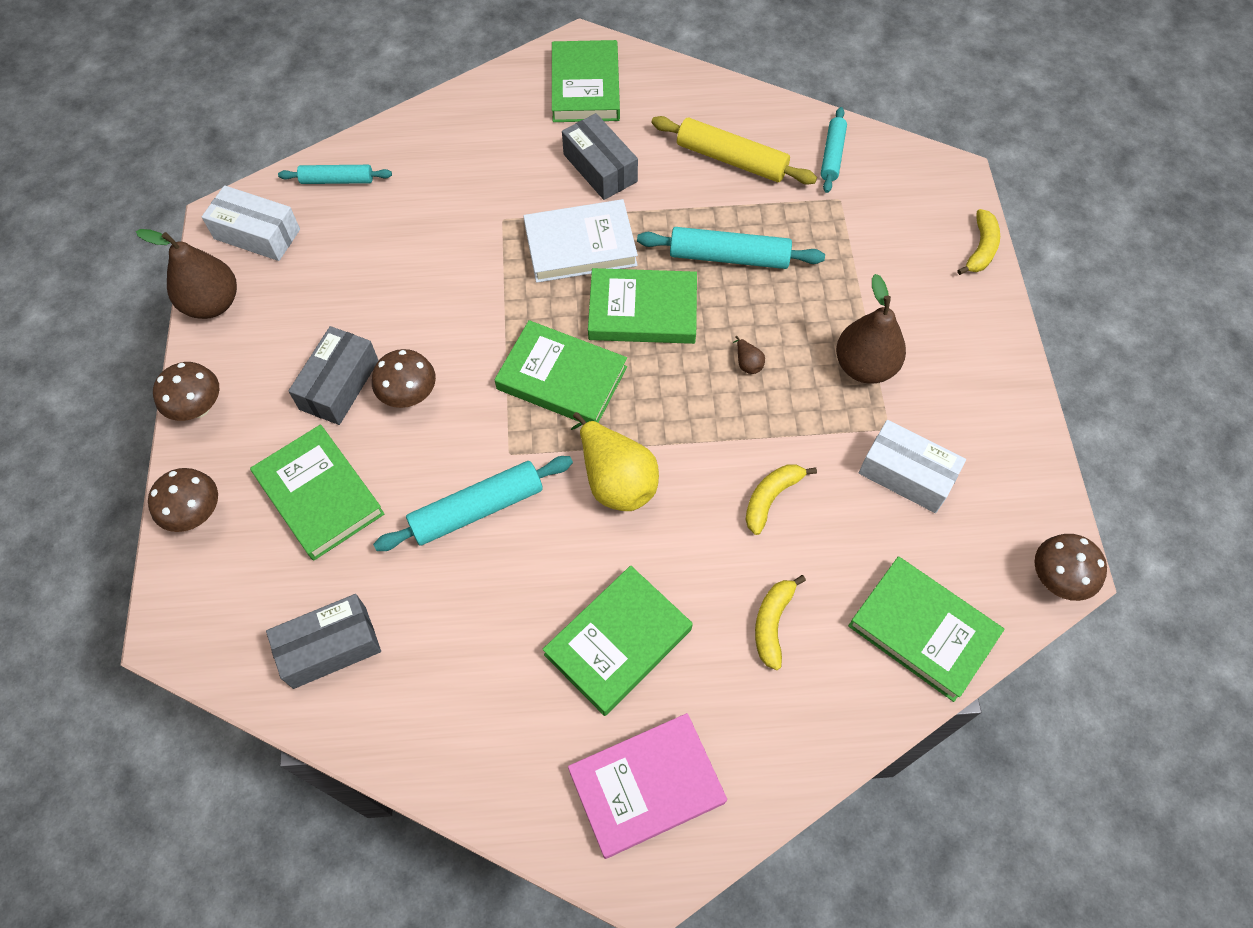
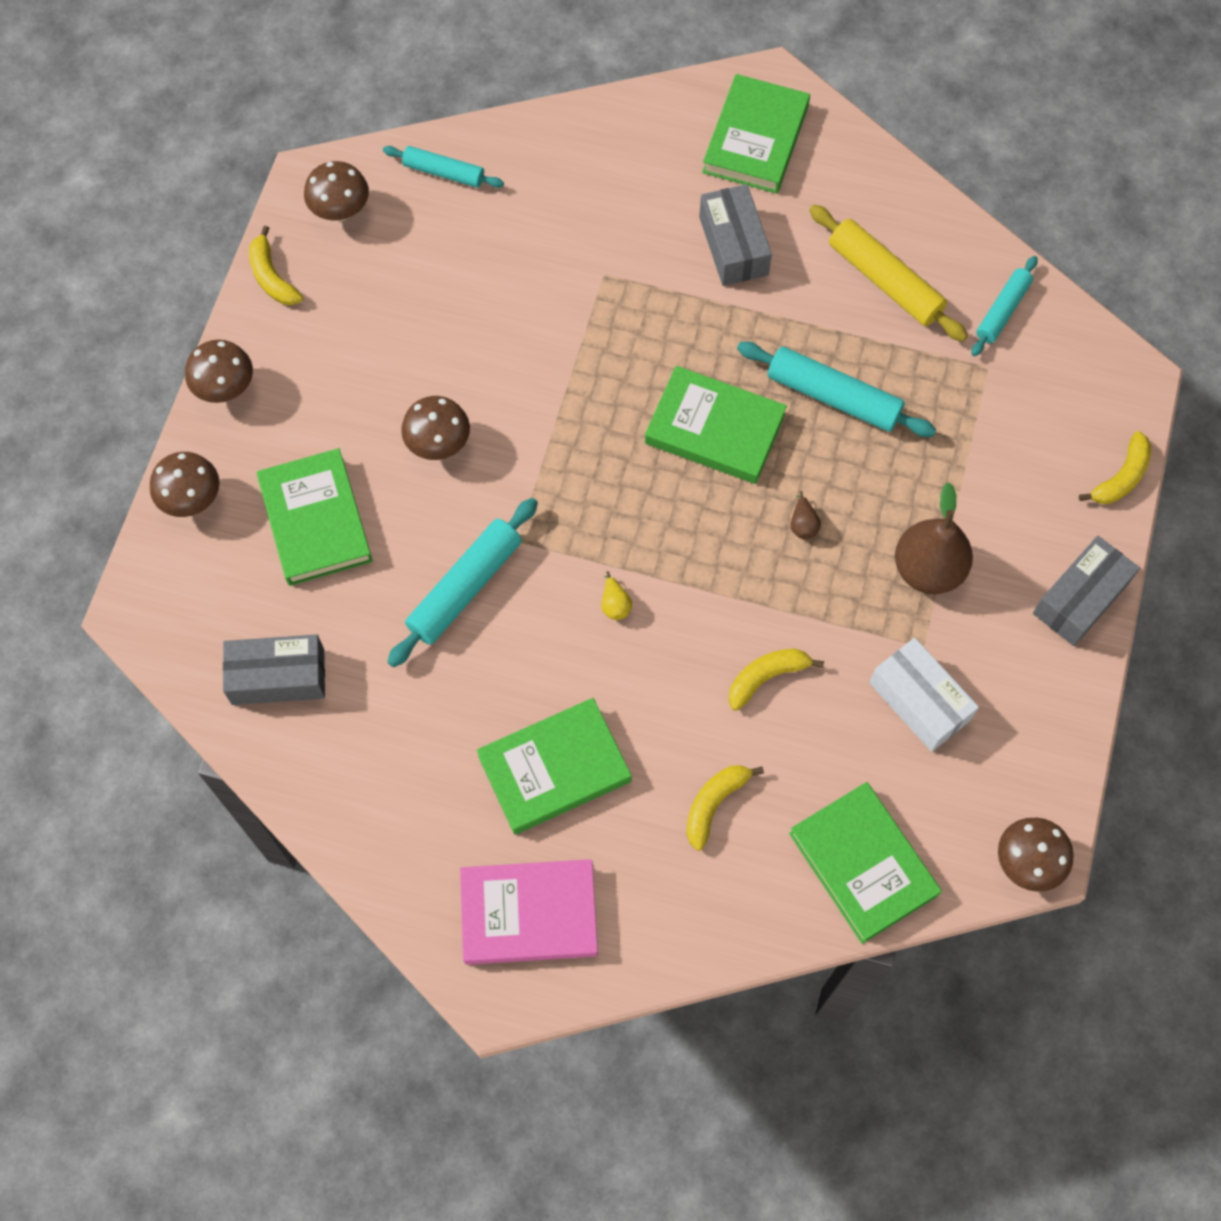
camera: 20 degrees right, 5 degrees up
(212, 303) = (272, 277): brown pear -> yellow banana
(257, 234) = (340, 211): white box -> brown mushroom
(339, 385) = (372, 409): grey box -> grey box (1080, 598)
(477, 509) = (465, 587): turquoise rolling pin -> turquoise rolling pin turned 45 degrees counterclockwise
(562, 378) = (601, 477): green book -> none
(580, 245) = (677, 332): white book -> none
(616, 480) = (615, 604): yellow pear -> yellow pear, size x0.40

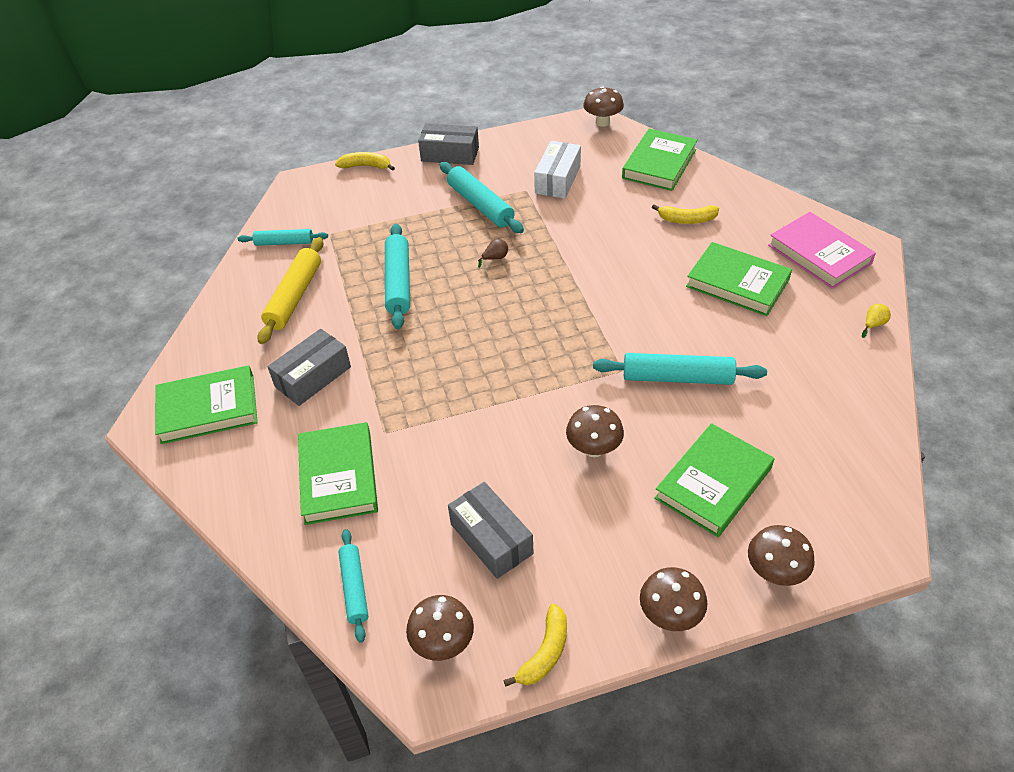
camera: 120 degrees left, 20 degrees down
(278, 676) = (831, 435): grey box -> grey box (491, 539)
(615, 604) = (619, 307): yellow pear -> yellow pear (873, 324)
(714, 429) = (463, 321): green book -> green book (338, 476)
(766, 677) = (599, 232): yellow banana -> none
(928, 569) = (480, 205): brown pear -> turquoise rolling pin

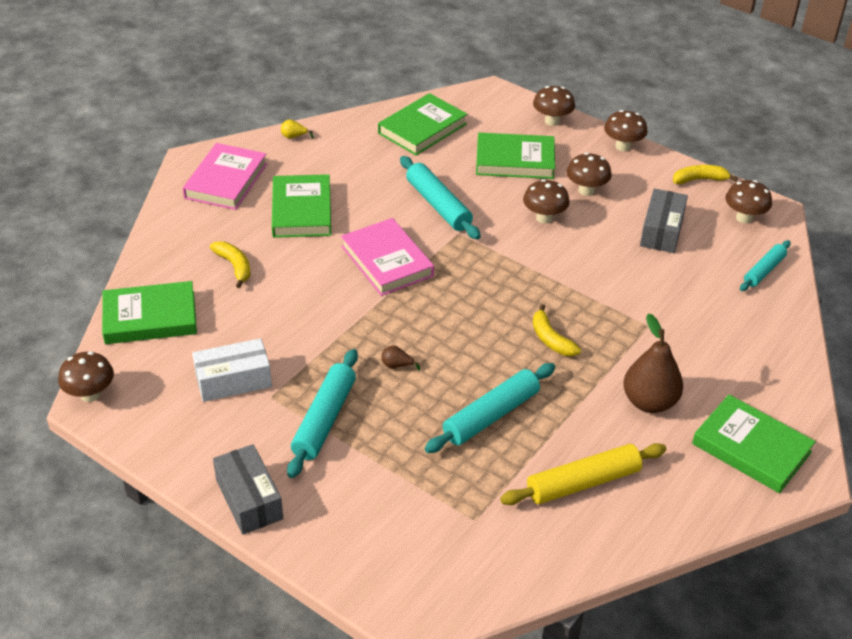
camera: 130 degrees left, 5 degrees down
(284, 243) = (523, 551): turquoise rolling pin -> none
(313, 377) = (649, 402): grey box -> brown pear
(338, 476) = (708, 327): green book -> green book (422, 128)
(366, 166) = (332, 569): yellow banana -> yellow banana (551, 339)
(611, 515) = (586, 190): none -> brown mushroom
(621, 305) = (387, 261): none -> pink book

